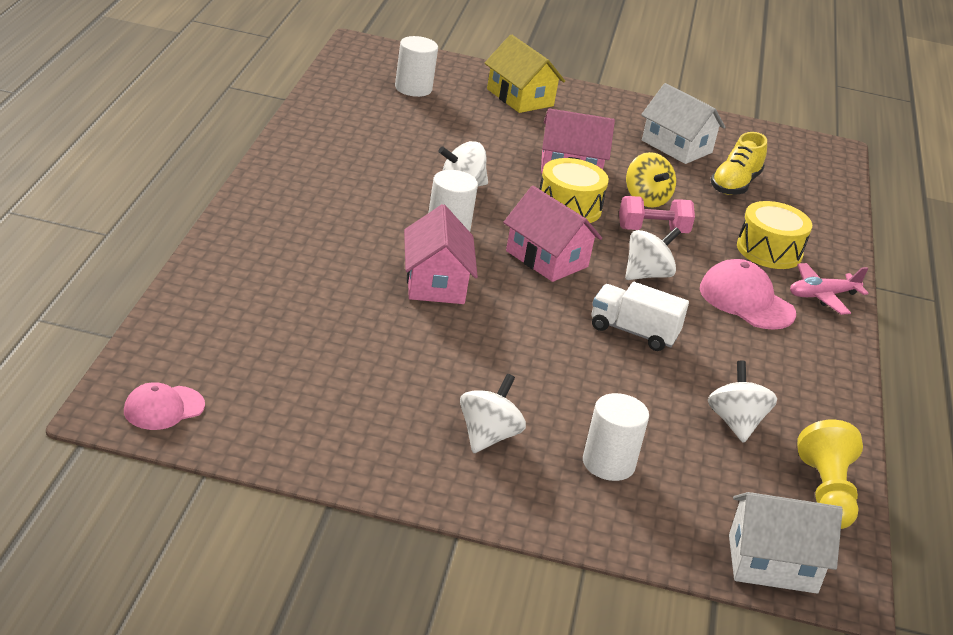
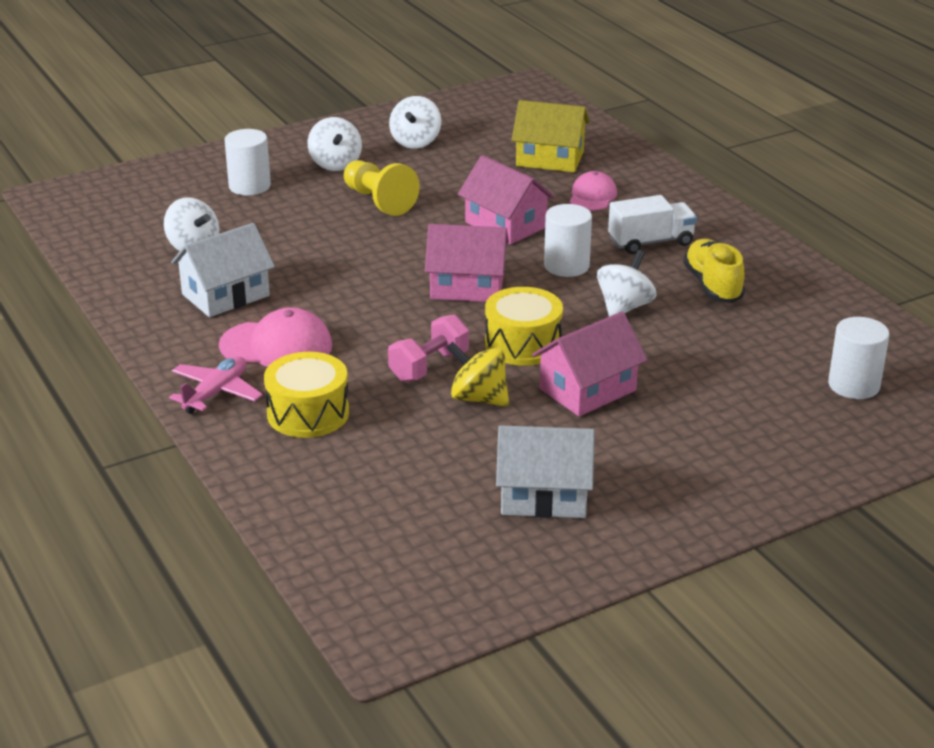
camera: 145 degrees right, 0 degrees up
(163, 408) = (509, 96): pink cap -> pink cap (592, 196)
(520, 97) = (769, 449): yellow house -> yellow house (550, 159)
(633, 332) = (332, 269): white truck -> white truck (650, 242)
(647, 275) = (380, 320): white spinning top -> white spinning top (415, 142)
(735, 184) = (426, 481): yellow shoe -> yellow shoe (713, 286)
(772, 564) = (101, 188): white house -> white house (225, 295)
(826, 493) = (93, 238): yellow pawn -> yellow pawn (379, 201)

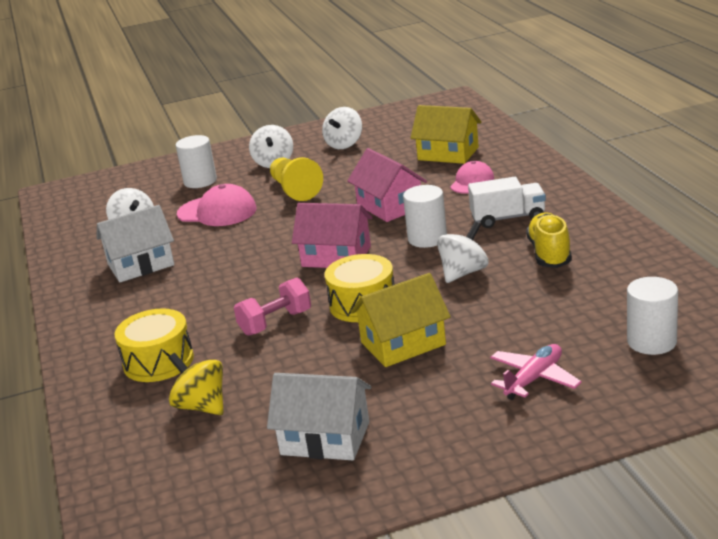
camera: 15 degrees right, 5 degrees down
(216, 392) = (94, 343): pink plane -> pink plane (534, 379)
(276, 346) = (160, 305): pink cap -> pink cap (217, 212)
(478, 398) = (305, 350): yellow spinning top -> yellow spinning top (201, 406)
(588, 390) = (403, 344): pink house -> yellow house

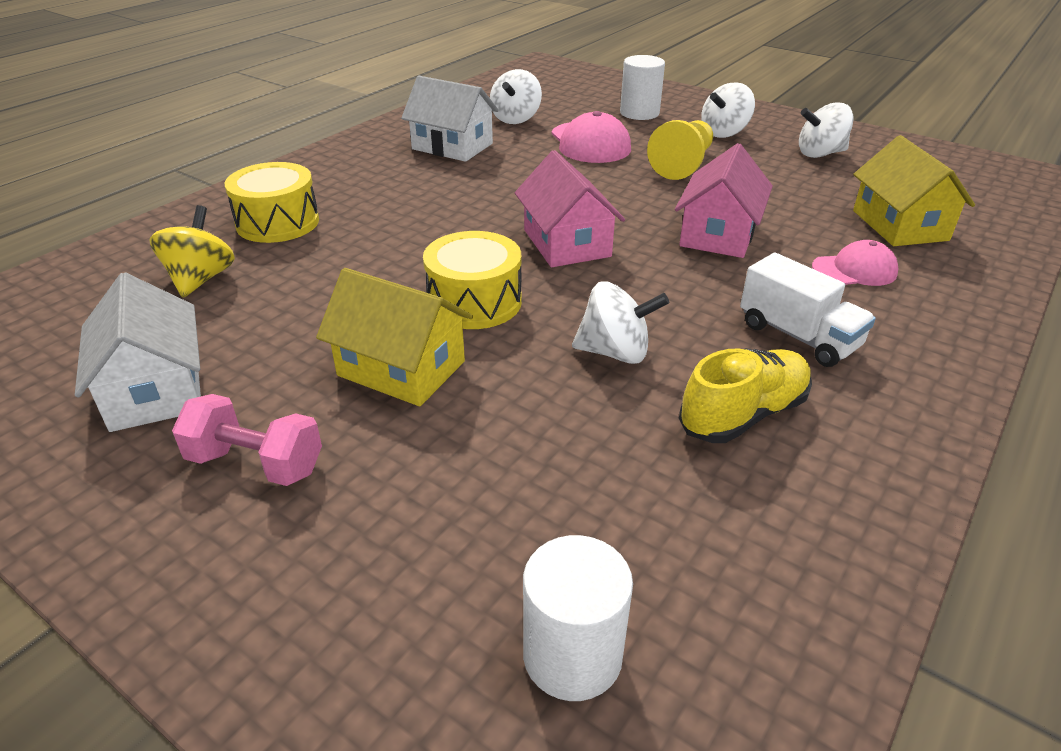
camera: 50 degrees right, 10 degrees up
(275, 323) = (393, 259): pink dumbbell -> pink dumbbell (256, 464)
(427, 238) = (672, 290): white cylinder -> none
(534, 379) = (373, 536): pink plane -> none

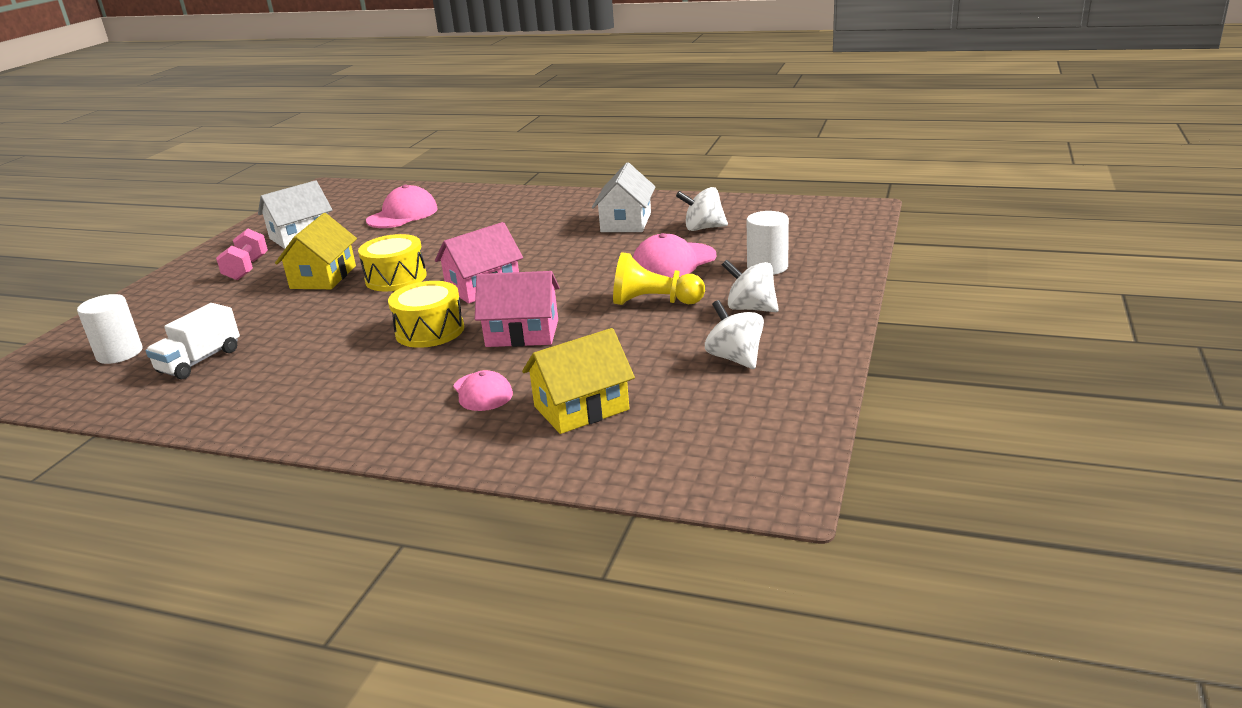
camera: 75 degrees right, 10 degrees down
(201, 279) = (402, 215): yellow spinning top -> pink cap
(278, 222) = (475, 211): yellow drum -> yellow drum (430, 331)
(615, 352) = (346, 324): white spinning top -> none
(743, 414) = (284, 369): yellow shoe -> none
(798, 336) = (375, 378): white truck -> white truck (200, 361)

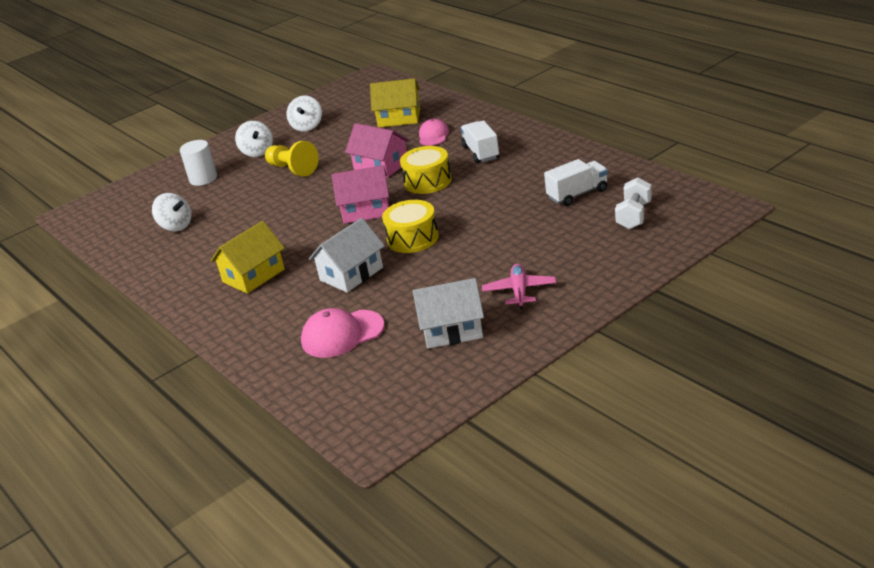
camera: 145 degrees left, 5 degrees up
(119, 353) = (634, 216): white cylinder -> white dumbbell
(246, 269) = (519, 291): pink dumbbell -> pink plane
(323, 277) = (463, 257): yellow house -> yellow house (253, 275)
(376, 383) = (481, 152): none -> white truck
(626, 222) = (206, 251): white house -> white house (351, 274)
(673, 262) = (239, 199): pink cap -> none

